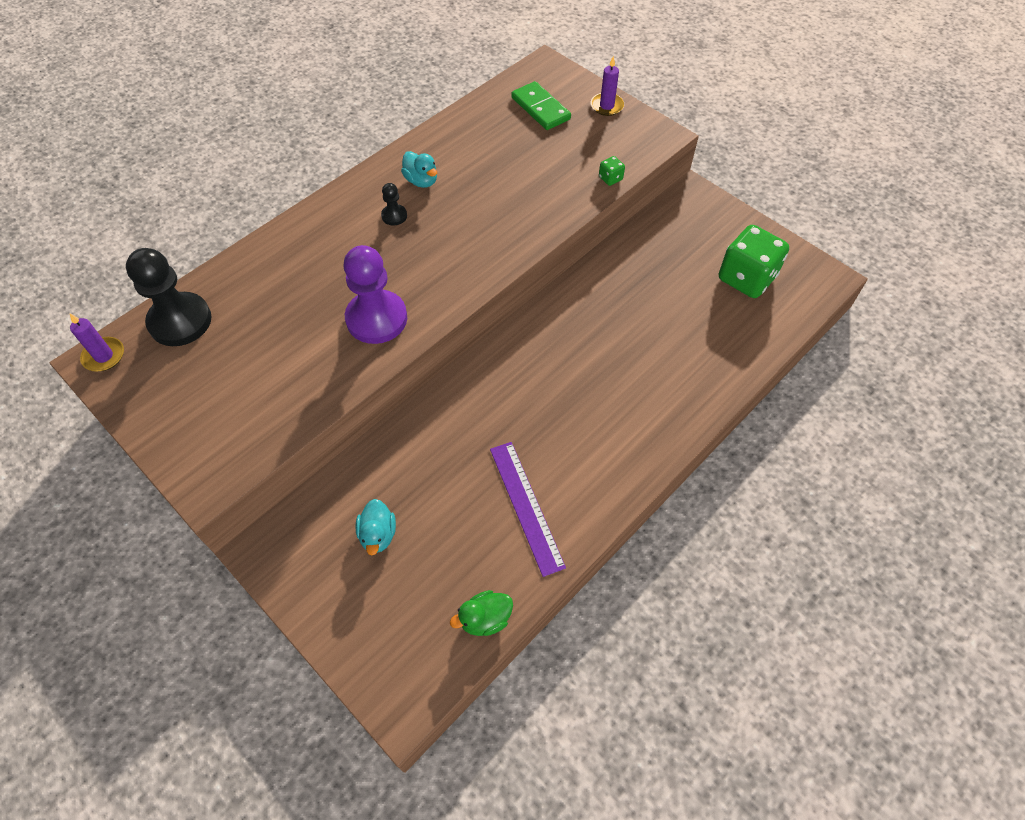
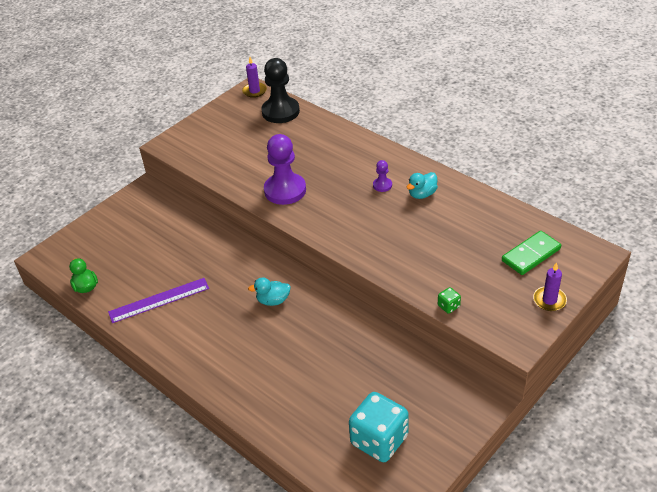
camera: 90 degrees right, 15 degrees down
(378, 534) = (148, 233): turquoise duck -> turquoise duck (273, 300)
(394, 216) = (382, 185): black pawn -> purple pawn
(746, 278) = (379, 440): green dice -> turquoise dice

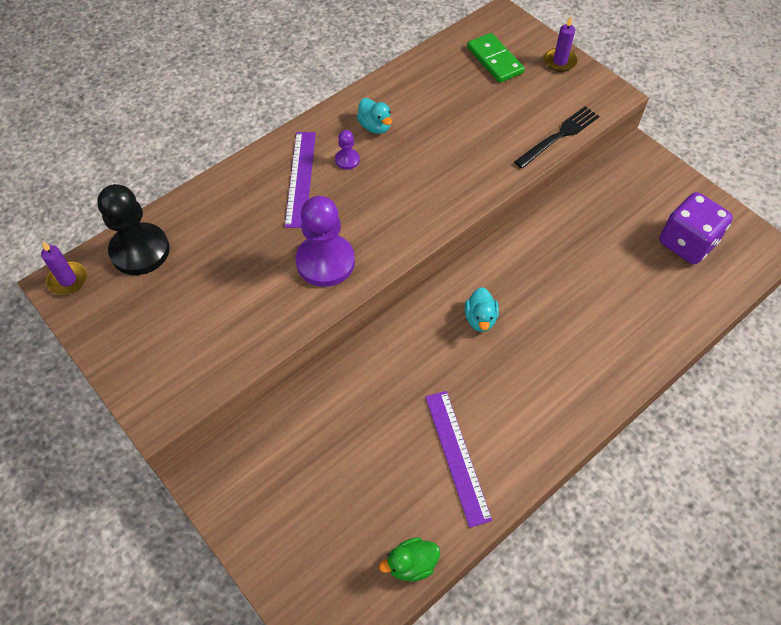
camera: 85 degrees left, 15 degrees up
(358, 166) = (300, 178): none -> purple ruler
(379, 440) = (686, 243): turquoise dice -> purple dice
(448, 306) = (559, 136): green dice -> black fork

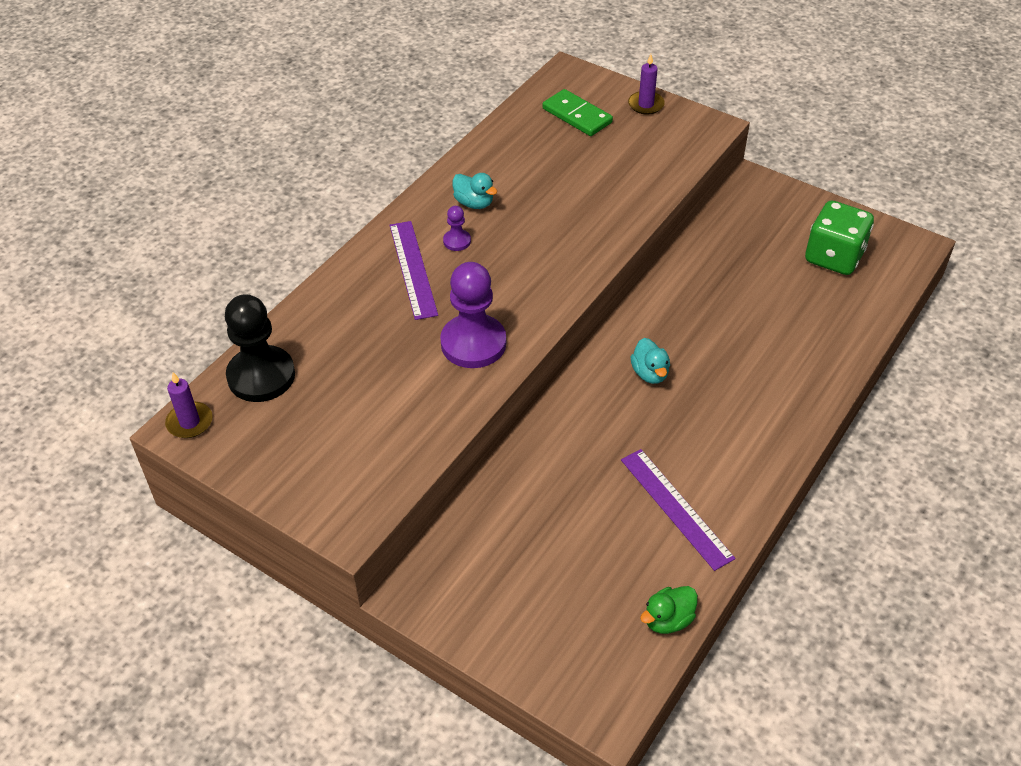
camera: 15 degrees left, 10 degrees down
(559, 136) = (672, 175): black fork -> none
(686, 243) = (834, 257): purple dice -> green dice

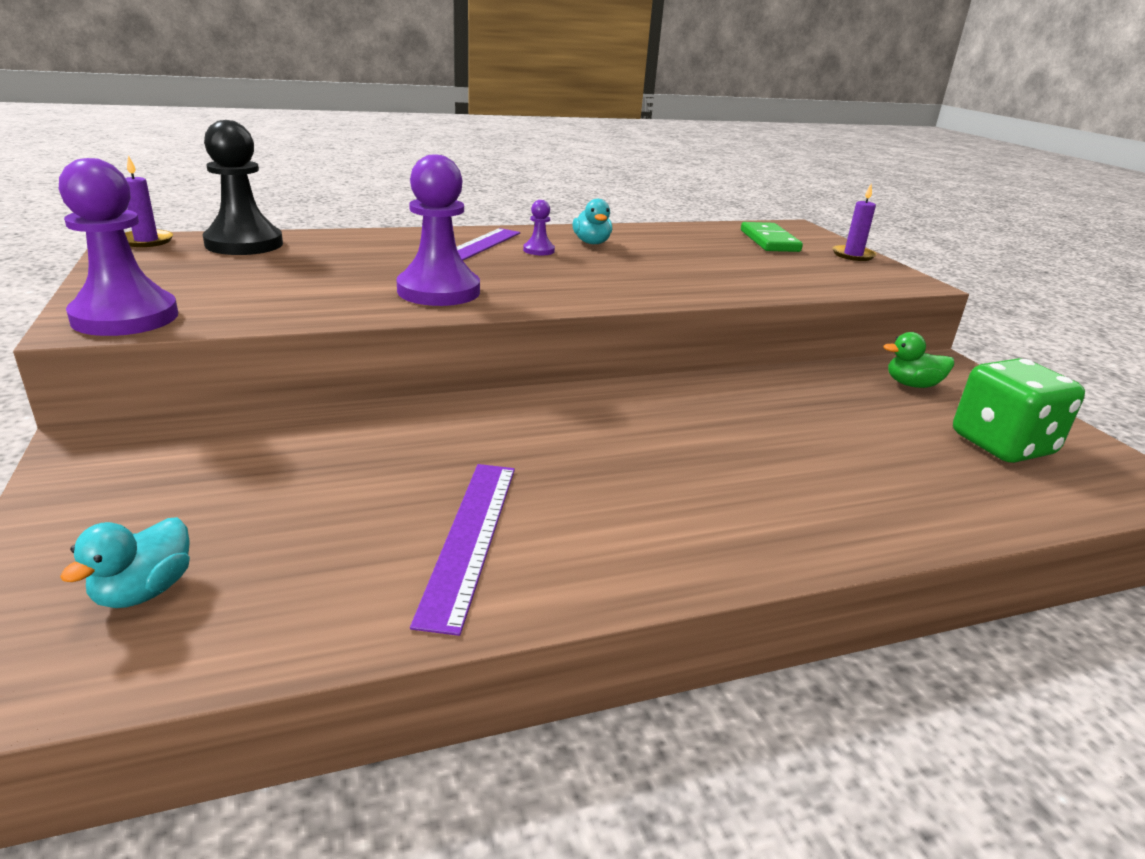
camera: 35 degrees right, 20 degrees down
(353, 505) = (125, 317): none -> purple pawn
(650, 373) = (623, 425): turquoise duck -> turquoise duck (144, 591)
(668, 620) = (258, 640): green duck -> green duck (912, 385)

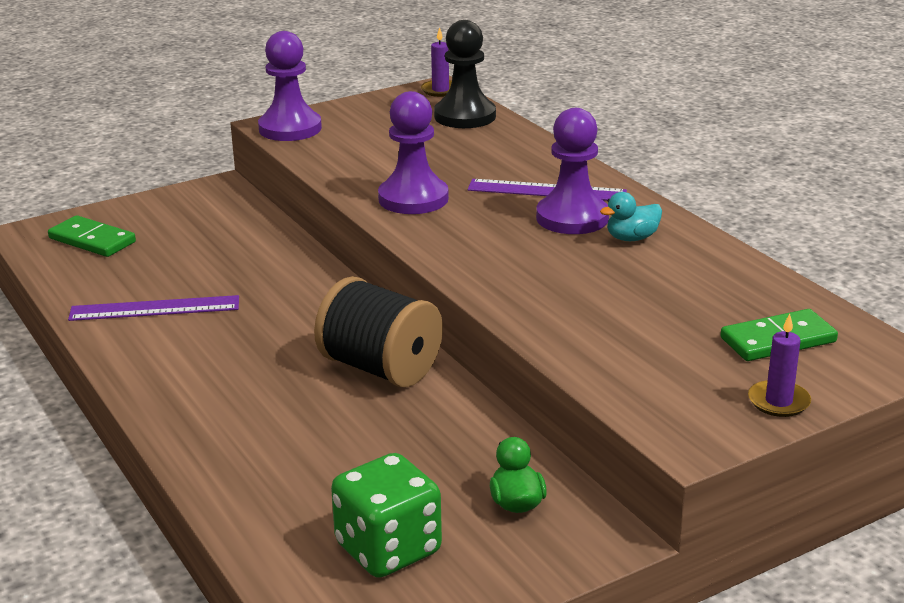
camera: 80 degrees right, 0 degrees up
(144, 591) = (92, 240): turquoise duck -> green domino
(538, 250) = (572, 218): purple pawn -> purple pawn, size x2.19
(687, 405) = (380, 368): none -> black spool

